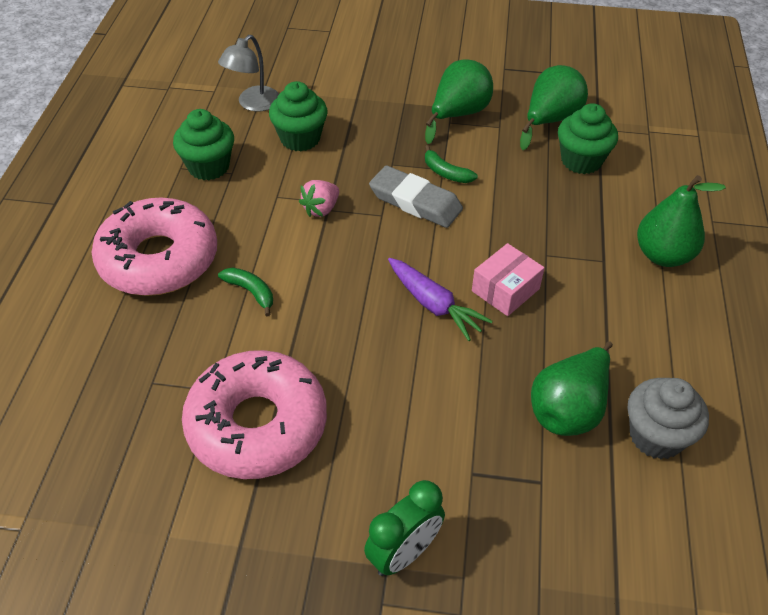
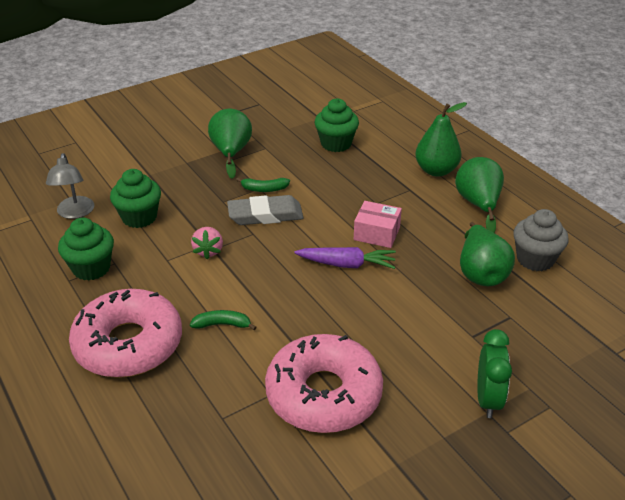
camera: 40 degrees left, 10 degrees down
(505, 290) = (376, 233): pink box -> pink box turned 75 degrees counterclockwise
(550, 120) = (292, 130): green pear -> green pear (478, 204)

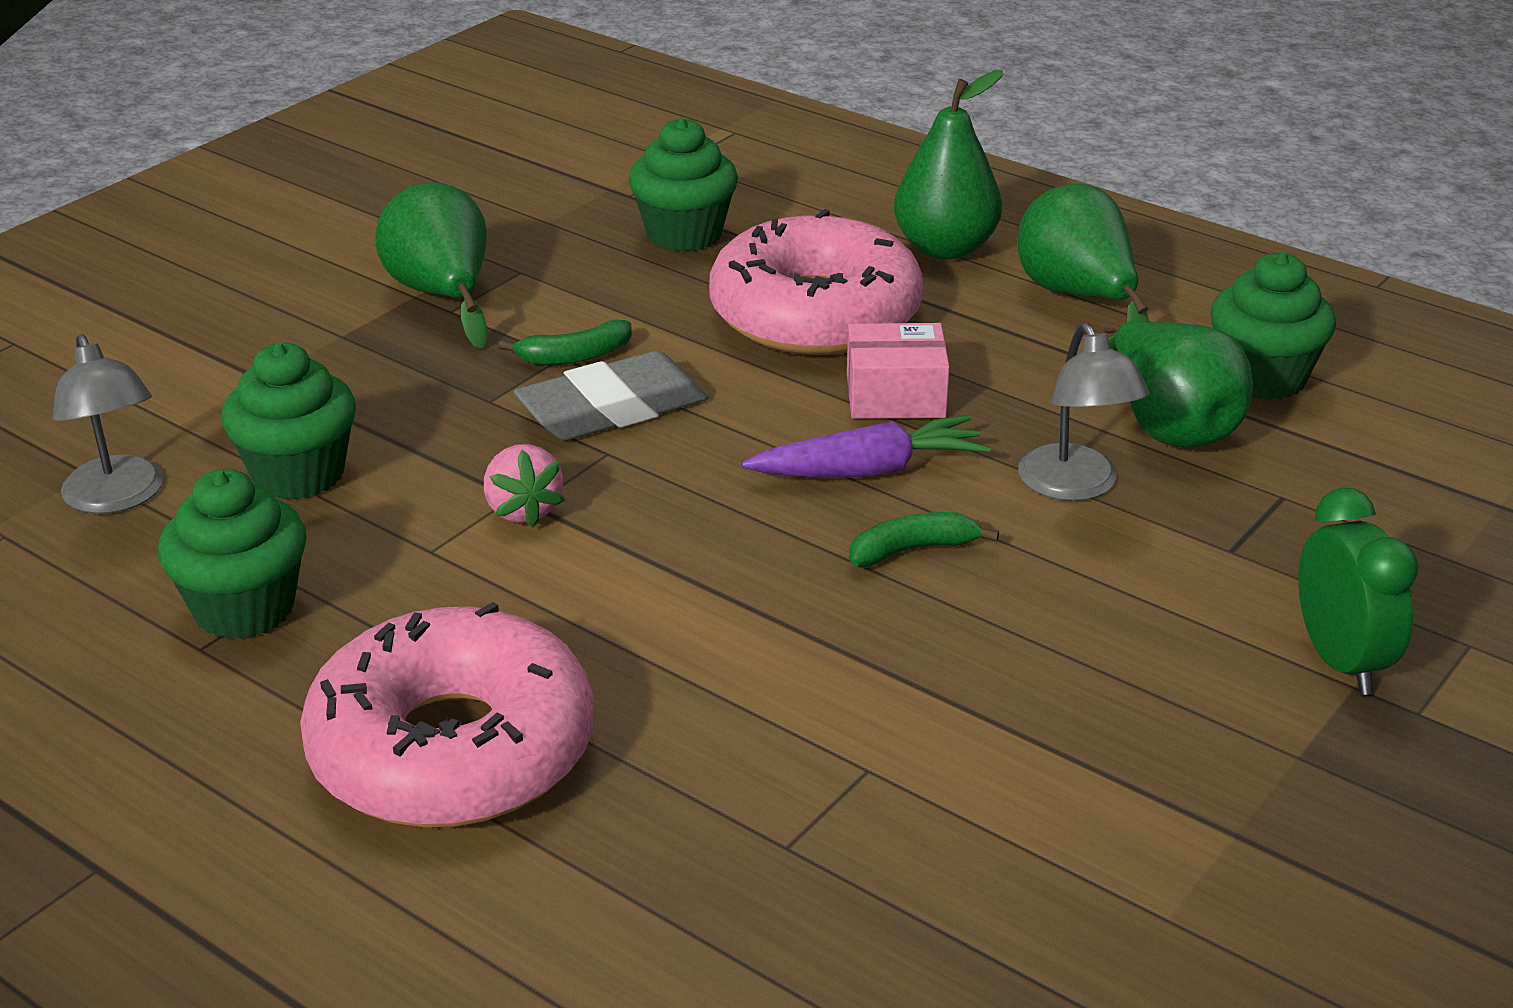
camera: 20 degrees left, 5 degrees down
(222, 324) = (659, 655): green banana -> green banana (912, 550)
(323, 394) = (988, 738): pink donut -> pink donut (815, 314)
(425, 291) = (1075, 486): none -> grey lamp
(535, 259) = (1262, 378): grey cupcake -> green cupcake

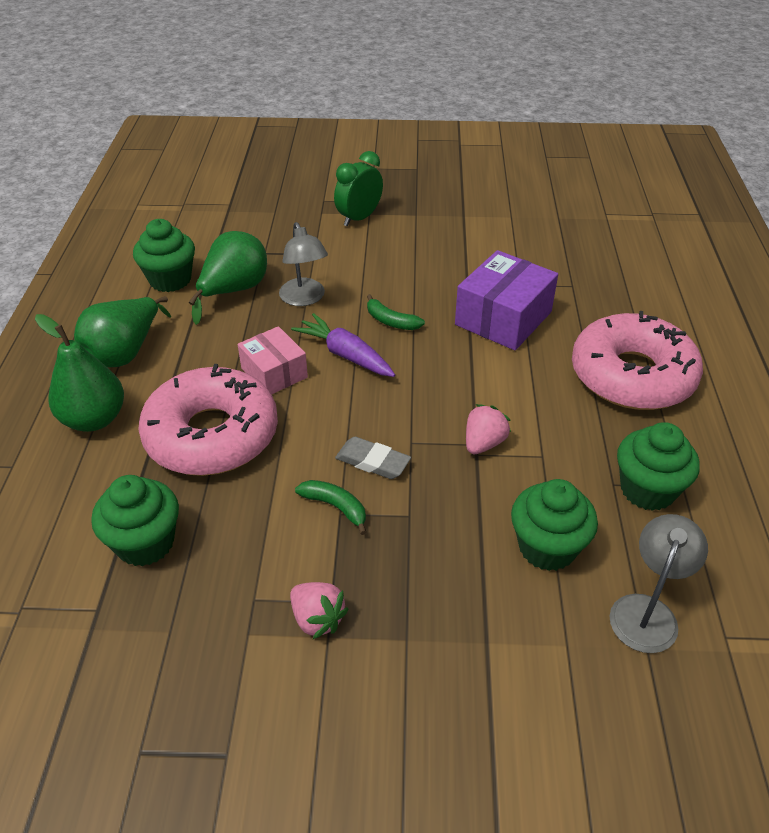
camera: 125 degrees left, 10 degrees up
(442, 296) = (317, 619): green pear -> pink strawberry
(612, 408) = (372, 461): grey eraser -> grey eraser, size x0.65
(782, 683) = (503, 318): none -> purple box
(1075, 486) = (304, 299): grey lamp -> grey lamp turned 120 degrees clockwise

